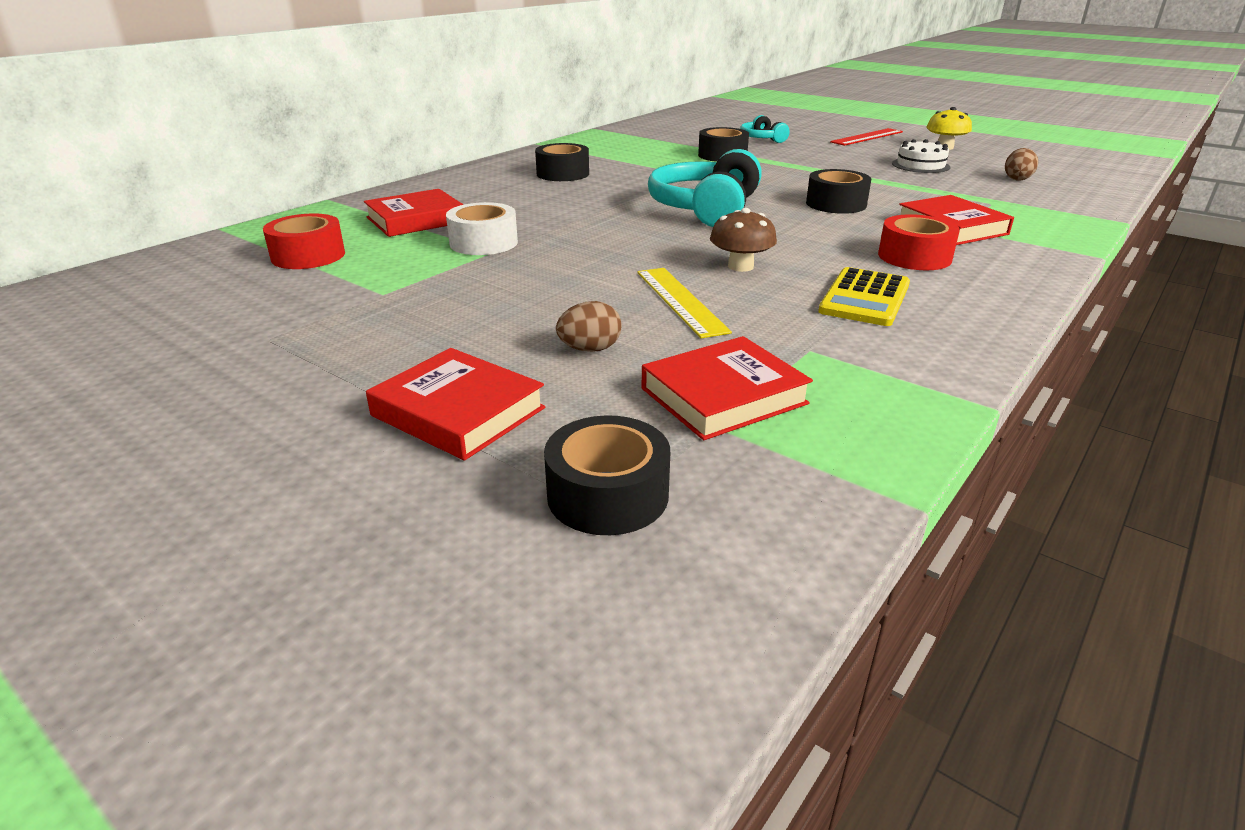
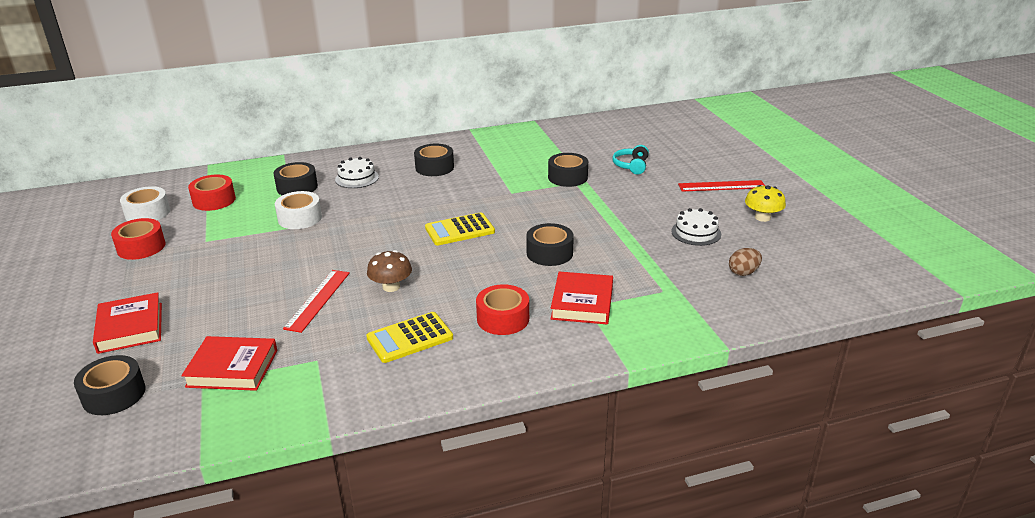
camera: 35 degrees right, 0 degrees up
(211, 291) = (147, 213): none -> white tape
(279, 326) = (141, 247): none -> red tape
(416, 220) = (297, 187): red book -> black tape
(483, 198) = (357, 178): none -> white cake
(590, 349) = (228, 315): brown egg -> none
(680, 301) = (318, 300): yellow ruler -> red ruler
(706, 209) = (460, 230): turquoise headphones -> yellow calculator

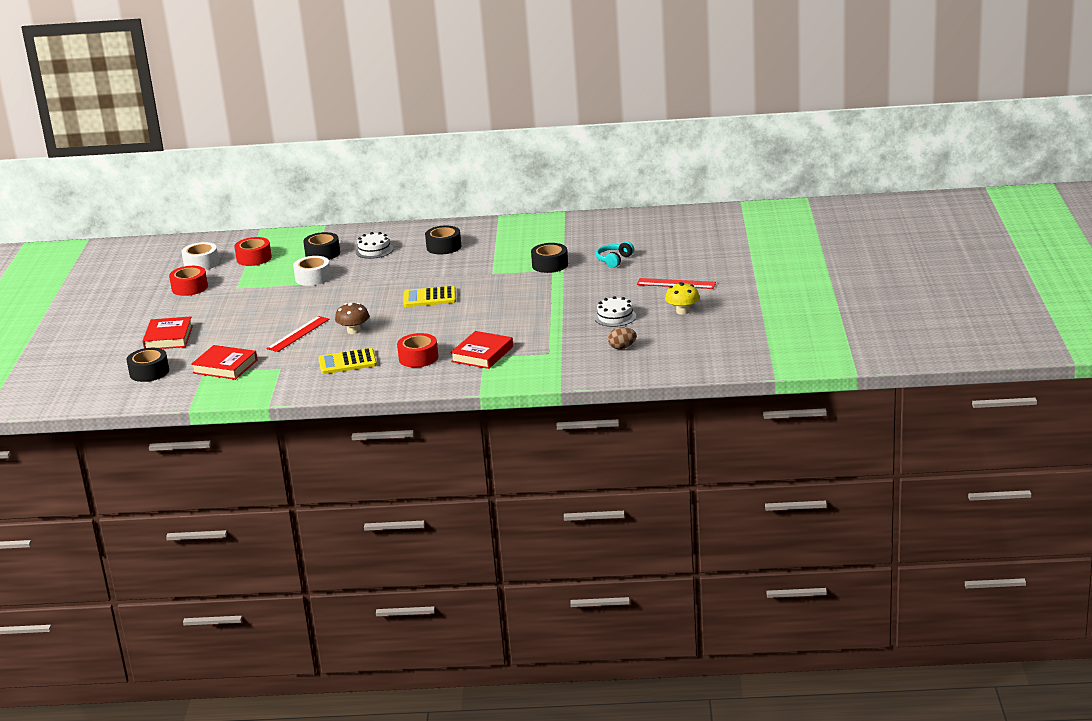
camera: 20 degrees right, 5 degrees down
(549, 253) = (486, 320): black tape -> none

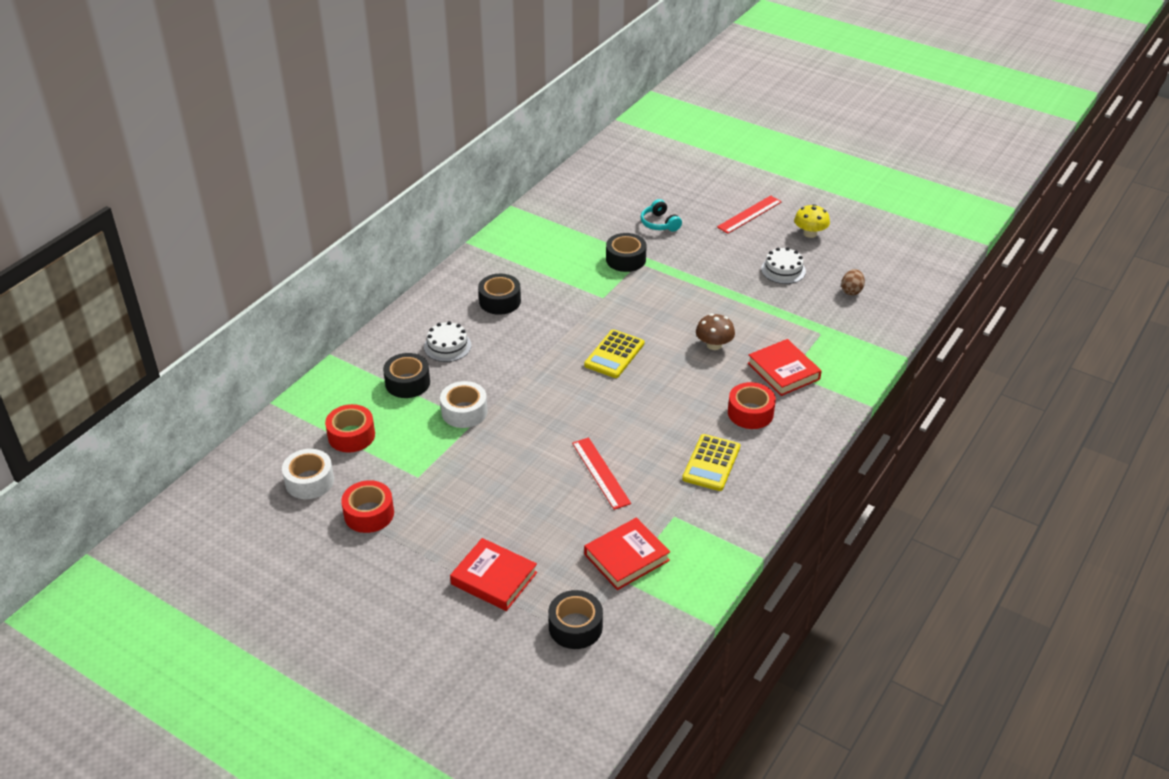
camera: 60 degrees left, 15 degrees up
(353, 331) = (637, 431): brown mushroom -> brown mushroom (714, 345)

